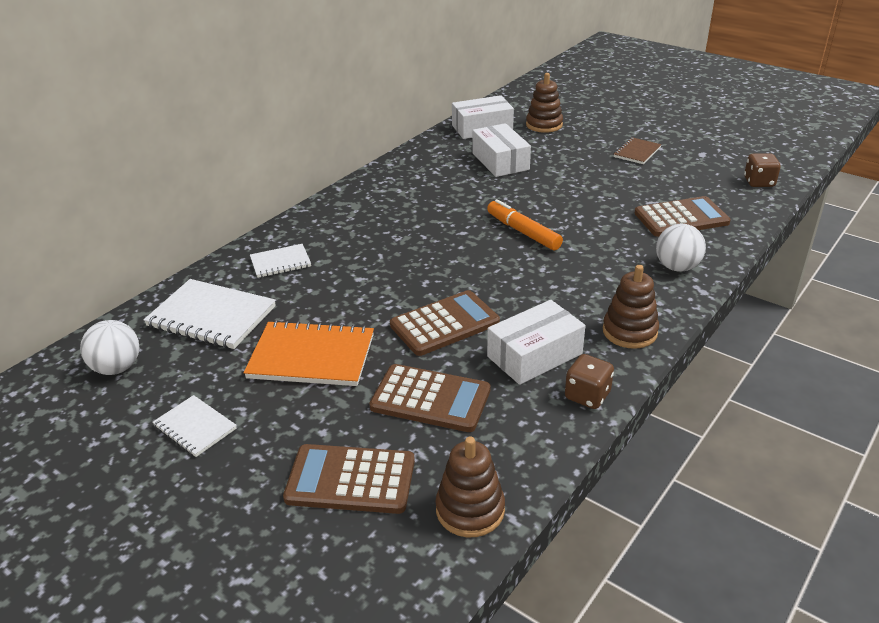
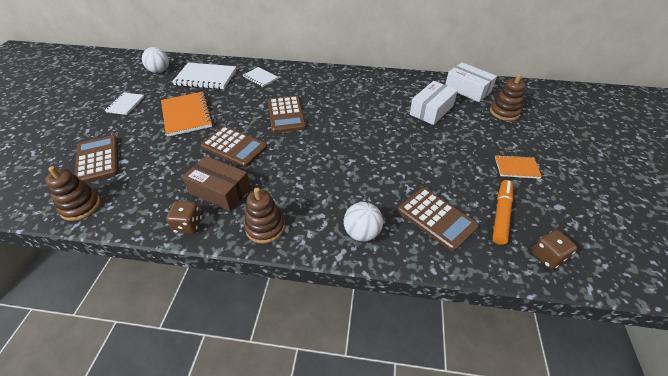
camera: 60 degrees right, 10 degrees up
(211, 316) = (206, 77): white notebook -> white notebook turned 75 degrees counterclockwise
(430, 399) = (165, 164): brown calculator -> brown calculator (286, 115)
(523, 232) = (351, 146): orange marker -> orange marker (501, 215)
(534, 355) = (220, 191): white box -> brown box
(637, 152) = (516, 168): brown notebook -> orange notebook

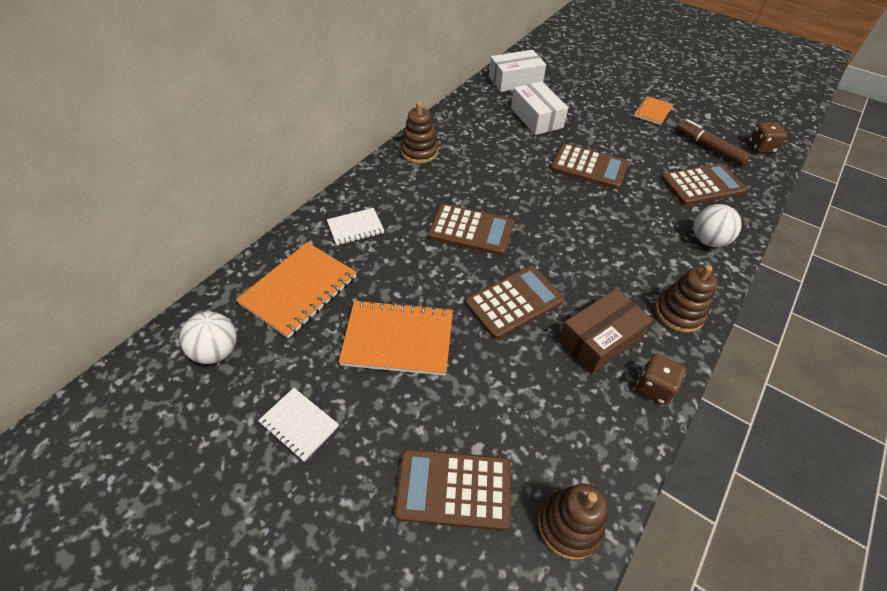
camera: 65 degrees left, 5 degrees up
(206, 77) = (299, 290): white notebook -> orange notebook
(396, 148) = (588, 167): none -> brown calculator
(501, 215) = (709, 148): orange marker -> brown marker
(504, 112) = (568, 79): brown stacking toy -> brown stacking toy (419, 152)

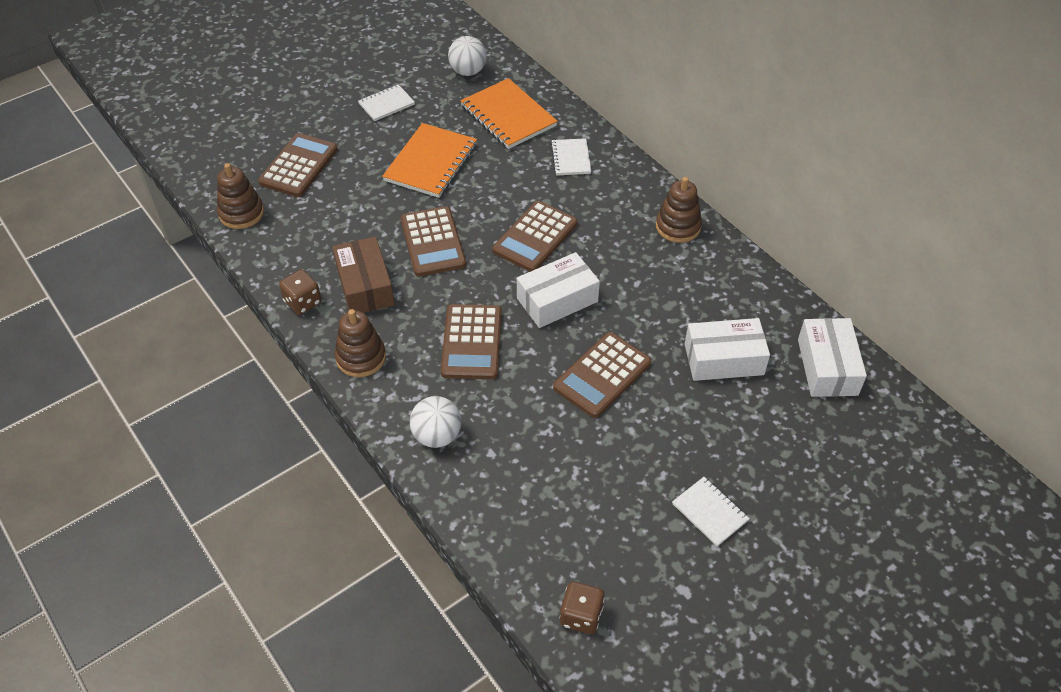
camera: 110 degrees right, 0 degrees up
(534, 203) = (557, 300): none -> white box
(652, 111) = (710, 512): orange notebook -> white notebook
(702, 185) = (528, 484): brown calculator -> brown calculator (471, 342)
(709, 148) = (601, 540): brown marker -> none

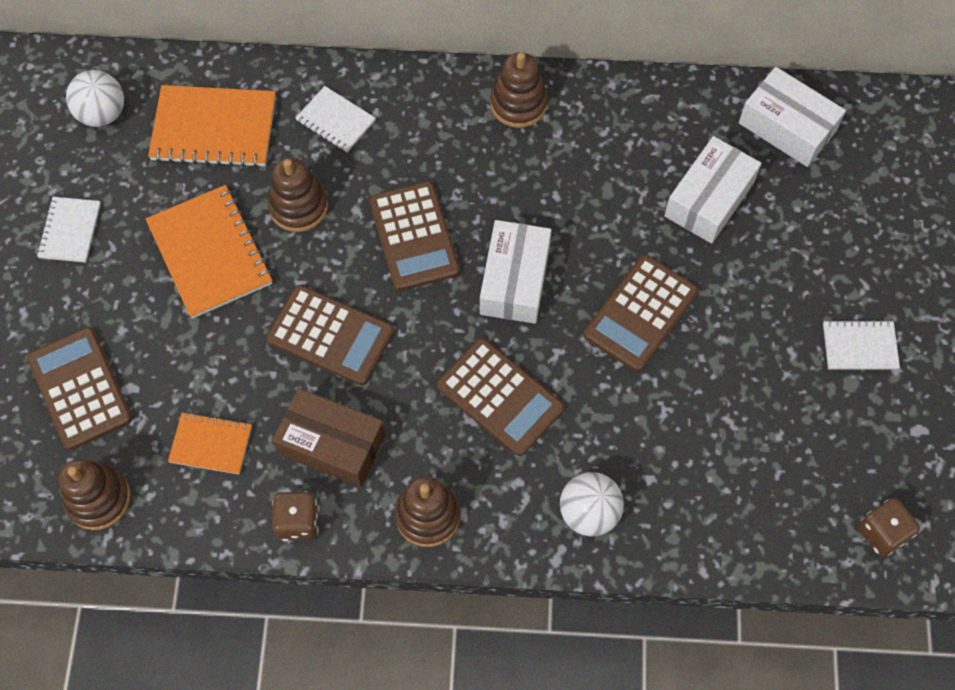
camera: 50 degrees left, 15 degrees up
(316, 236) = (211, 444): none -> orange notebook
(499, 178) = (298, 206): none -> brown stacking toy
(602, 375) = (640, 313): brown calculator -> brown calculator turned 45 degrees clockwise

